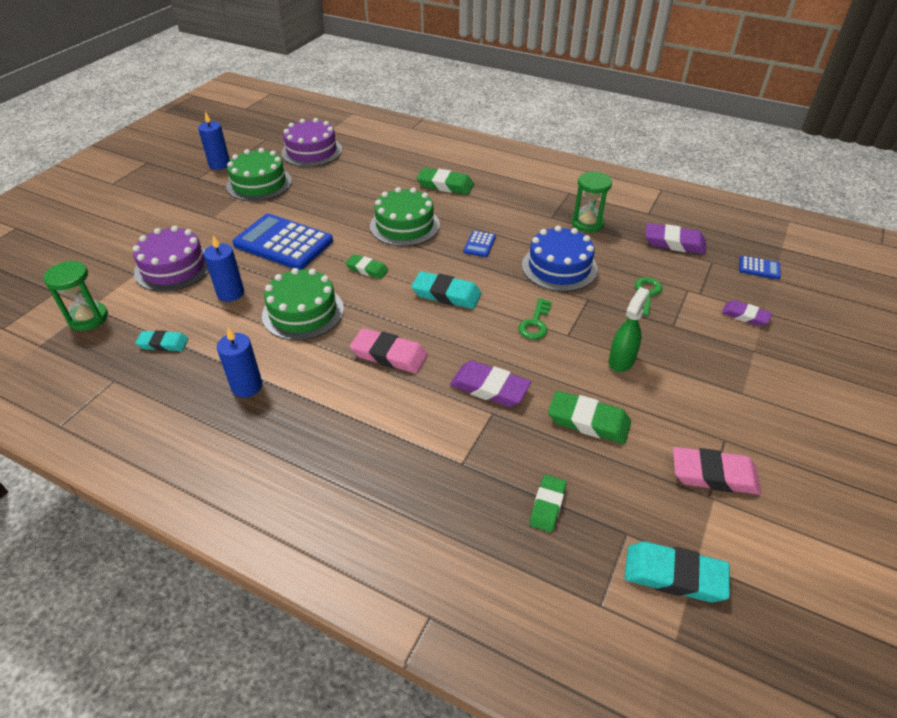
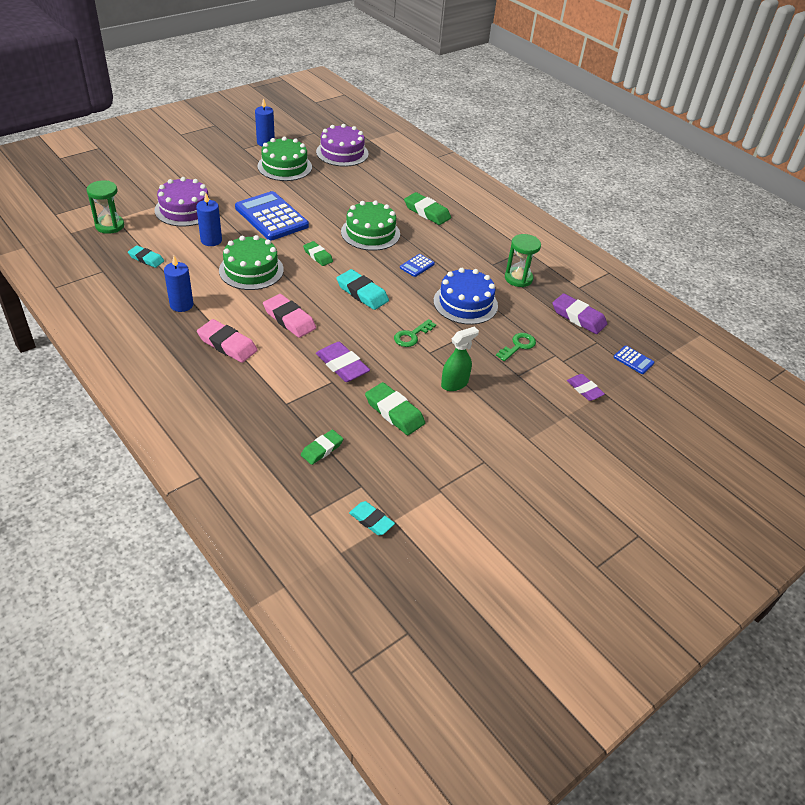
camera: 20 degrees right, 0 degrees up
(674, 575) = (371, 520): turquoise eraser -> turquoise eraser, size x0.64
(714, 475) = (454, 478): pink eraser -> pink eraser (227, 344)

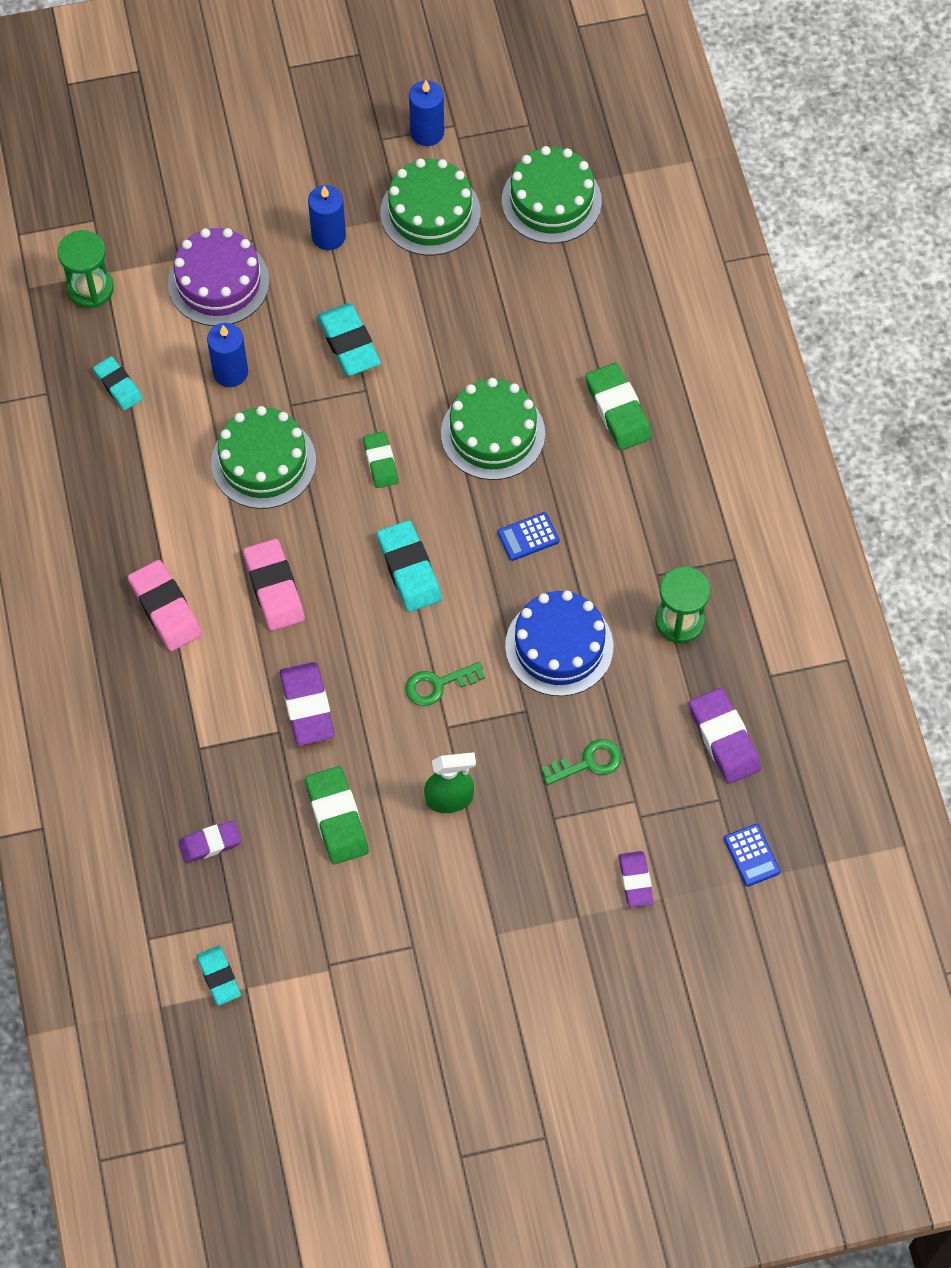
camera: 30 degrees right, 20 degrees up
(181, 305) = (133, 505): blue candle -> blue candle (328, 236)
(271, 217) = (349, 343): blue calculator -> turquoise eraser
(322, 449) = (210, 843): green eraser -> purple eraser
(342, 153) = (551, 201): purple cake -> green cake

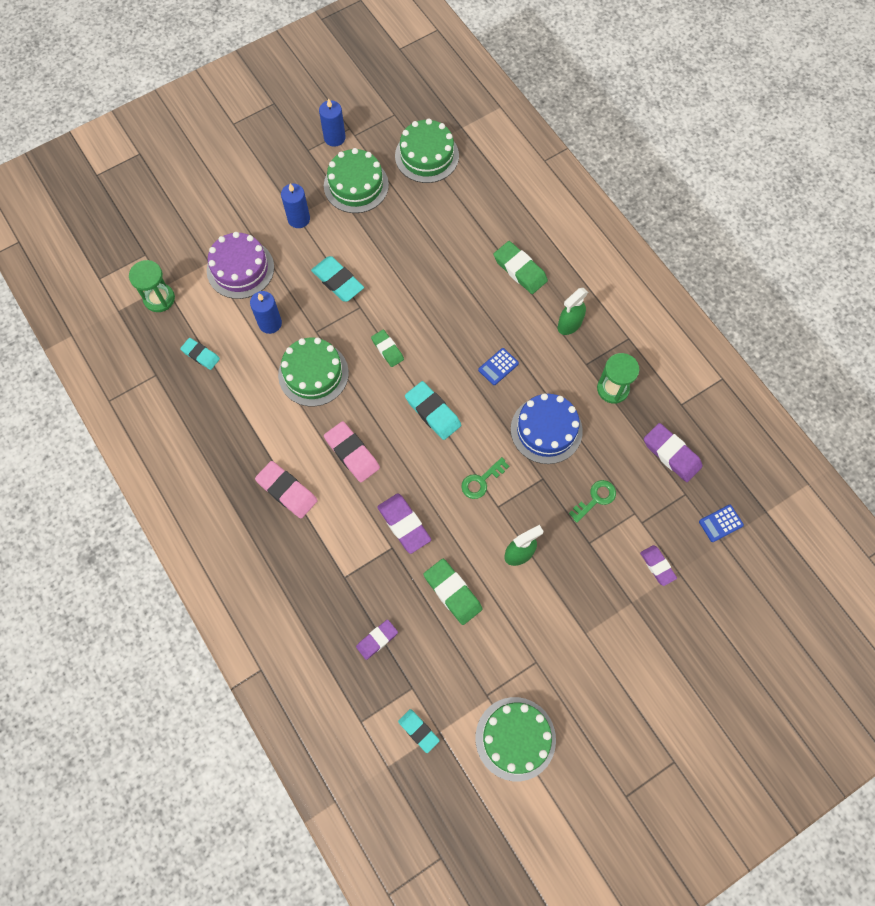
camera: 20 degrees left, 5 degrees up
(493, 433) = (450, 309): green cake -> green cake (515, 738)
(656, 511) = (569, 324): none -> green spray bottle
(751, 855) = (720, 523): blue calculator -> blue calculator turned 105 degrees clockwise

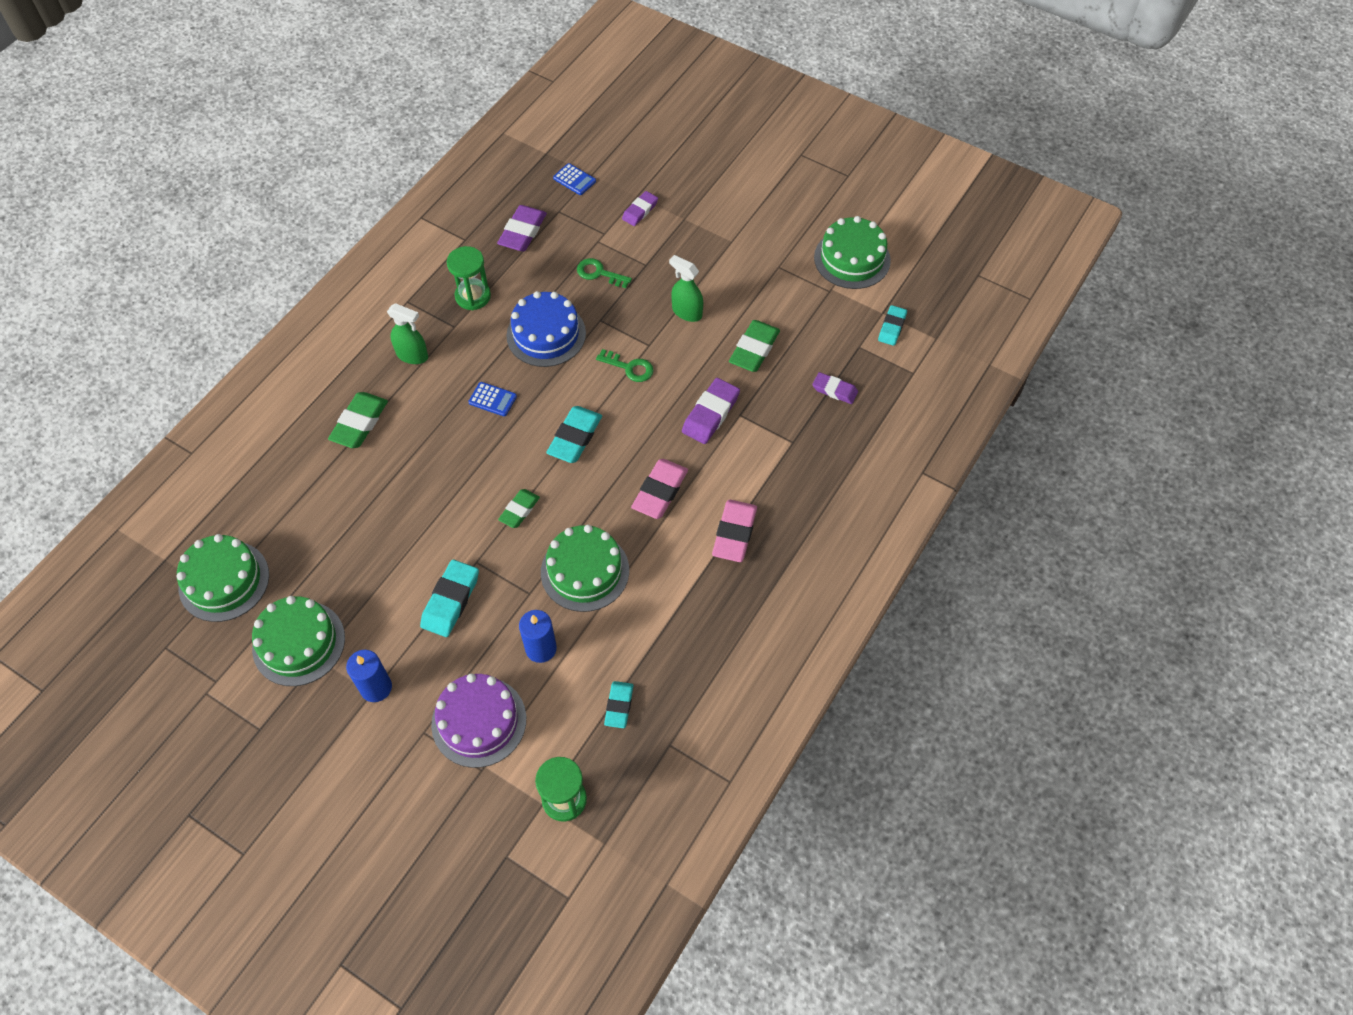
camera: 115 degrees left, 10 degrees down
(334, 138) = (228, 704): blue candle -> none

